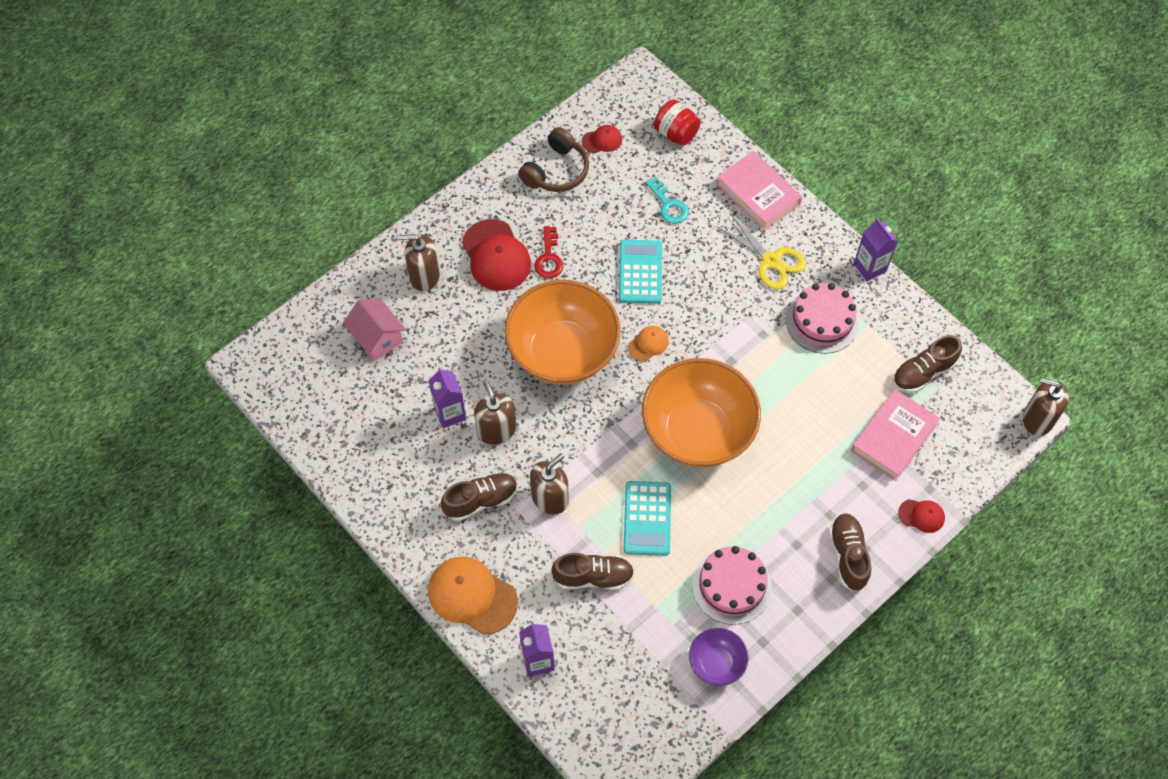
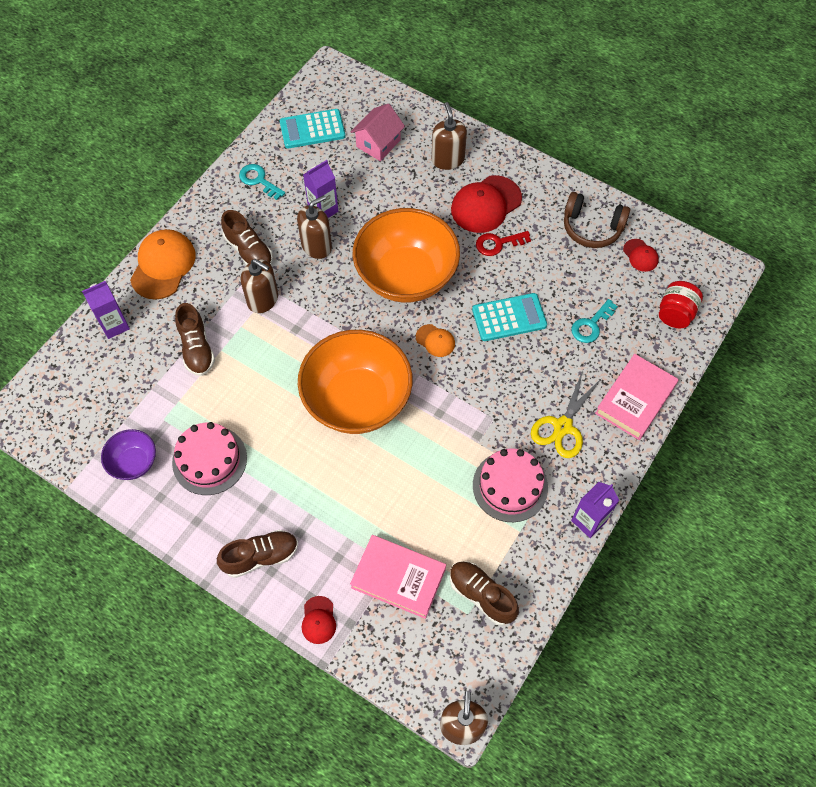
camera: 75 degrees right, 0 degrees up
(385, 472) = (258, 180): none -> turquoise key
(647, 518) = (260, 377): turquoise calculator -> turquoise calculator (312, 129)

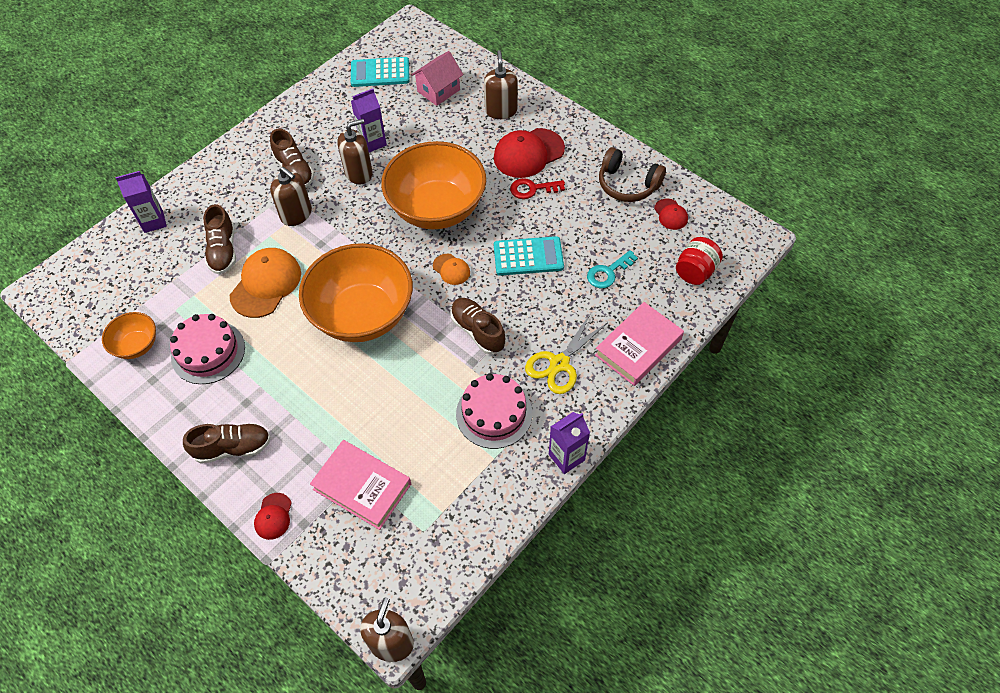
camera: 10 degrees right, 5 degrees down
(134, 462) = (137, 345): purple bowl -> orange bowl
(163, 265) = (212, 175): orange cap -> orange cap (266, 284)
(258, 180) = (319, 111): turquoise key -> none
(481, 595) = (441, 515): brown shoe -> brown shoe (478, 331)

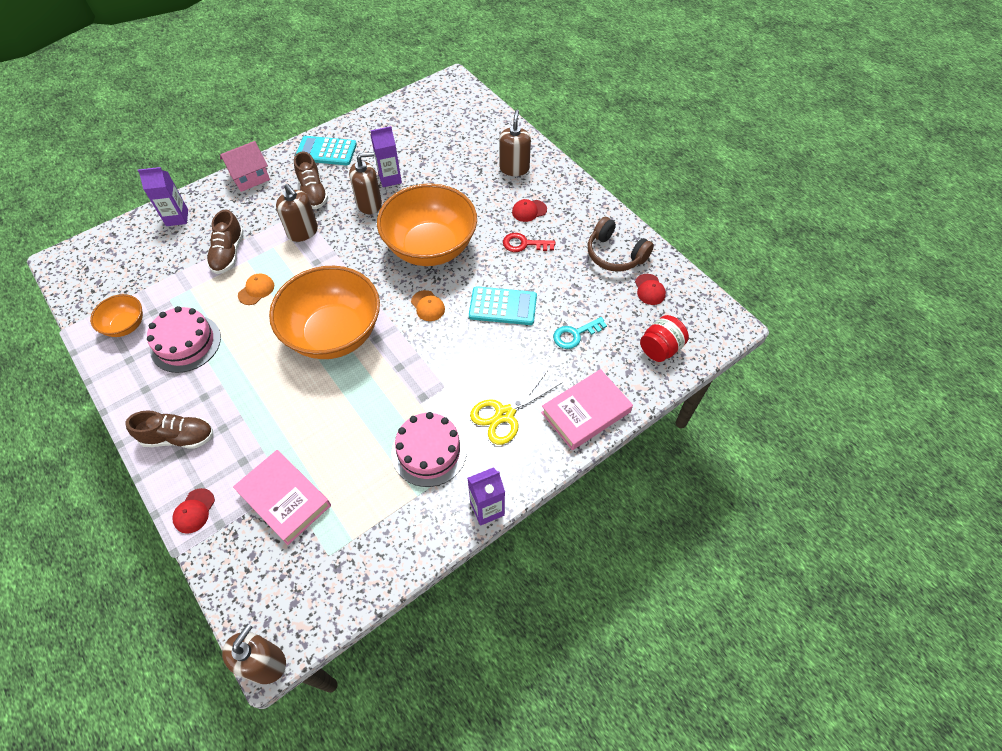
camera: 10 degrees right, 0 degrees up
(266, 284) = (256, 290): orange cap -> orange cap, size x0.51
(380, 73) = (414, 118): turquoise calculator -> turquoise calculator (326, 151)
(438, 91) = (462, 142): pink house -> pink house (250, 177)
(478, 331) = (436, 369): brown shoe -> none
(528, 153) = (529, 211): red cap -> red cap, size x0.51

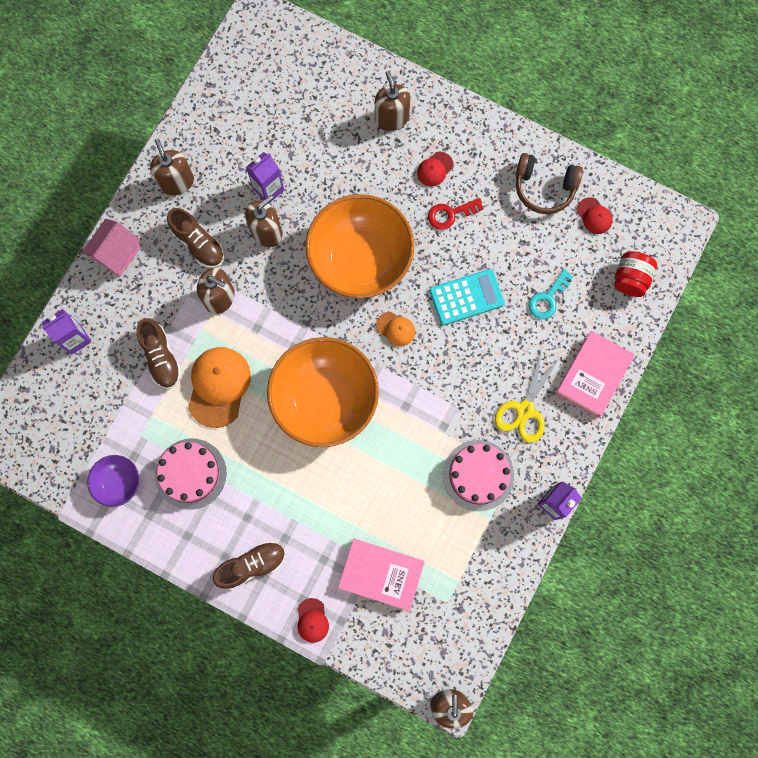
camera: 25 degrees left, 20 degrees up
(126, 326) = (118, 482): orange bowl -> purple bowl
(256, 290) = (219, 386): orange cap -> orange cap, size x1.97
(326, 151) = (177, 182): turquoise calculator -> brown soap dispenser

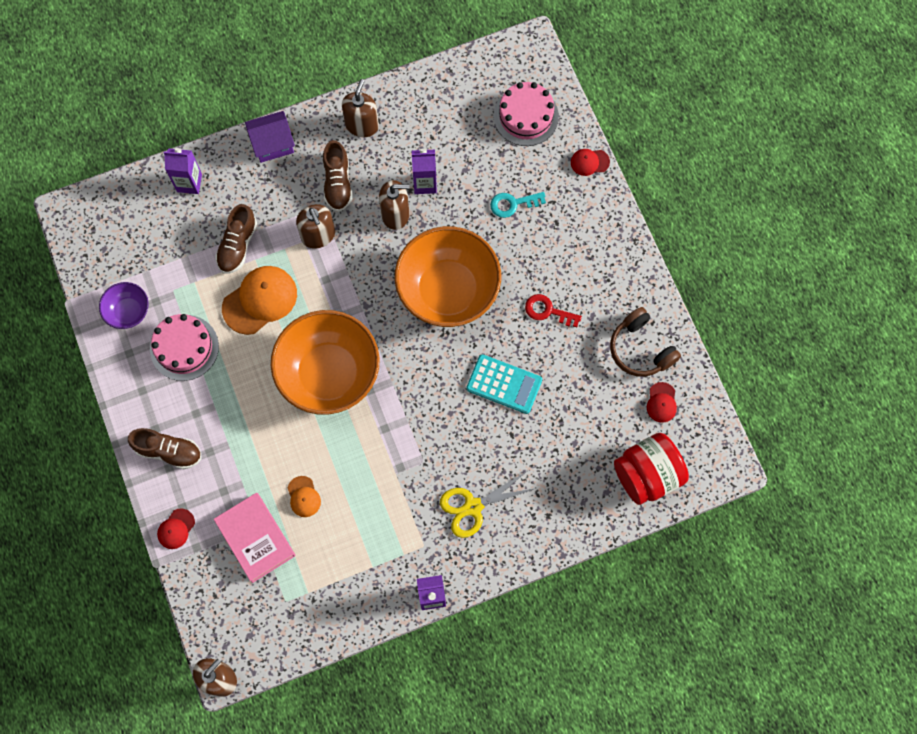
camera: 40 degrees right, 5 degrees down
(117, 253) = (272, 144): pink house -> purple house
(391, 118) = (566, 202): brown soap dispenser -> none
(395, 329) = (428, 364): orange cap -> orange cap (303, 497)
(435, 169) = (566, 267): red cap -> red cap (589, 162)
(478, 475) = (393, 526): pink cake -> pink cake (526, 116)
(548, 299) = (567, 437): turquoise key -> turquoise key (512, 204)
(593, 375) = (550, 525): pink book -> none
(630, 279) = (647, 475): red jar -> red jar, size x1.55

